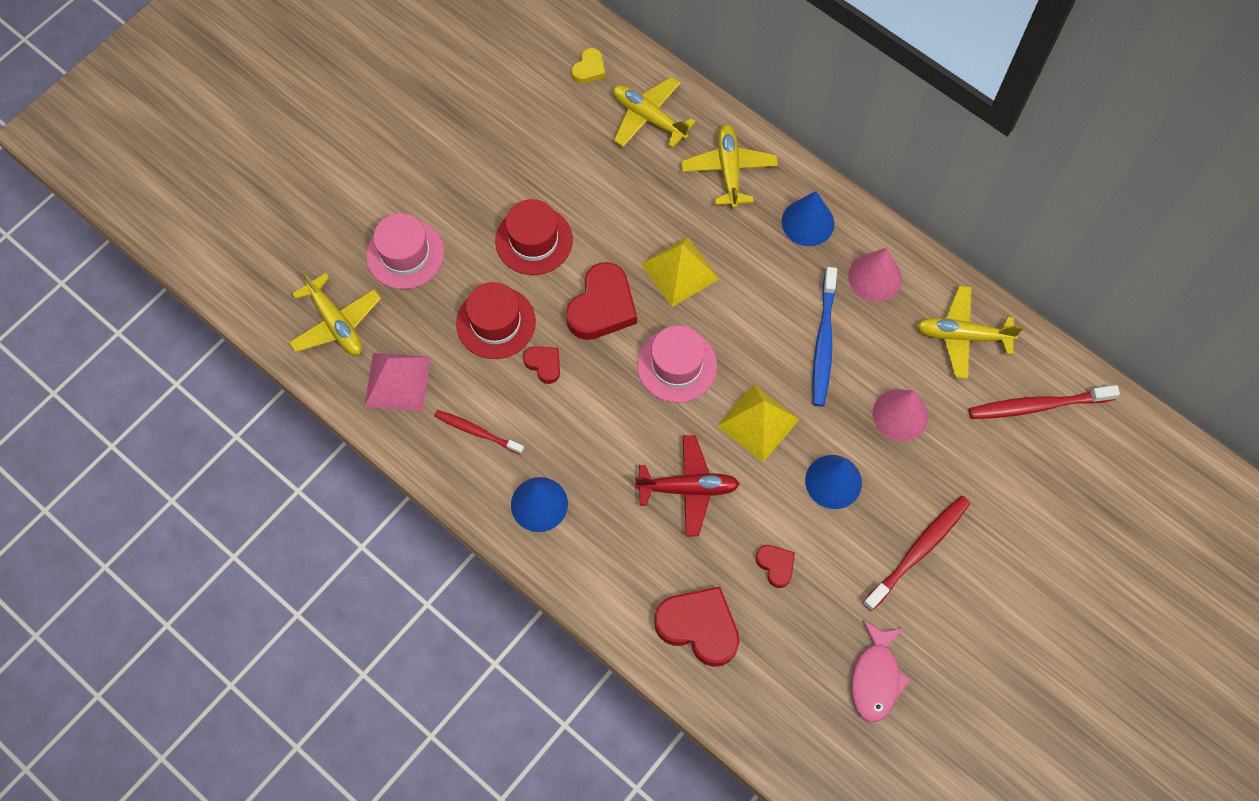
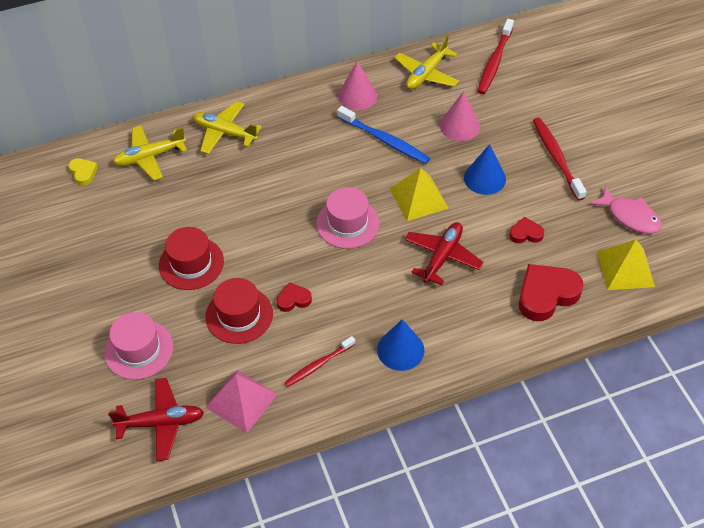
camera: 60 degrees left, 15 degrees down
(336, 323) = (161, 423): yellow plane -> red plane
(602, 307) = (273, 246): red heart -> none
(680, 271) = (279, 191): yellow pyramid -> yellow pyramid (625, 269)
(807, 222) = (294, 110): blue cone -> none

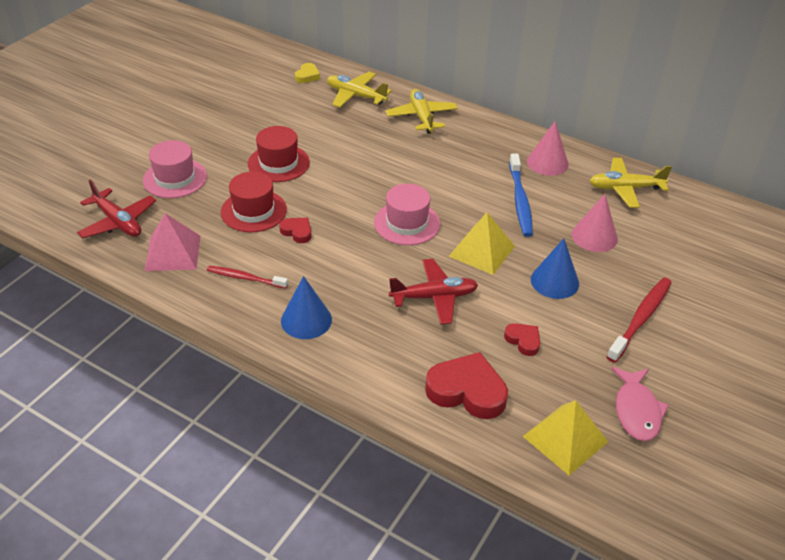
camera: 50 degrees right, 10 degrees down
(494, 62) = (698, 222): red toothbrush -> none

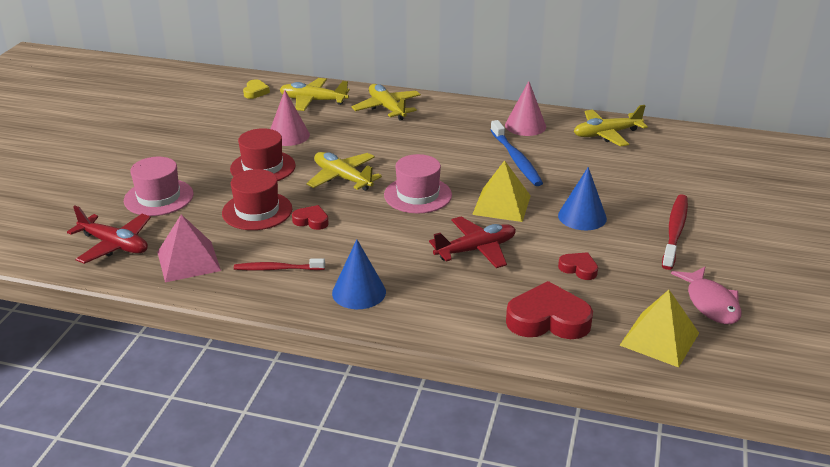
camera: 15 degrees left, 10 degrees down
(345, 190) = (342, 178): none -> yellow plane
(594, 236) = (599, 175): pink cone -> pink cone (288, 135)

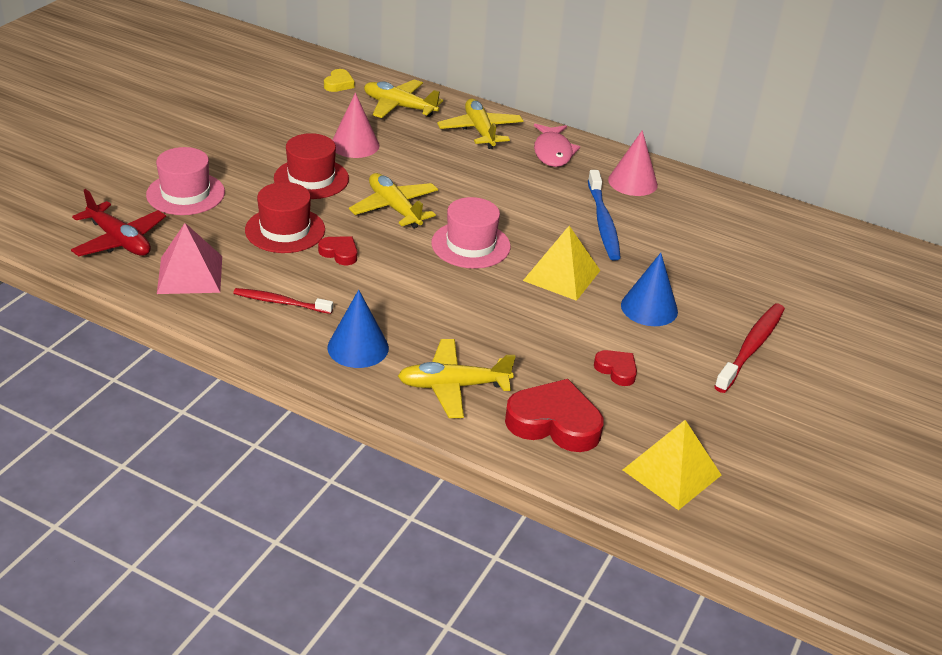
camera: 10 degrees right, 5 degrees up
(476, 250) = (508, 324): red plane -> none
(606, 134) = (725, 210): yellow plane -> yellow plane (453, 386)
(710, 303) = (752, 443): pink fish -> pink fish (553, 152)

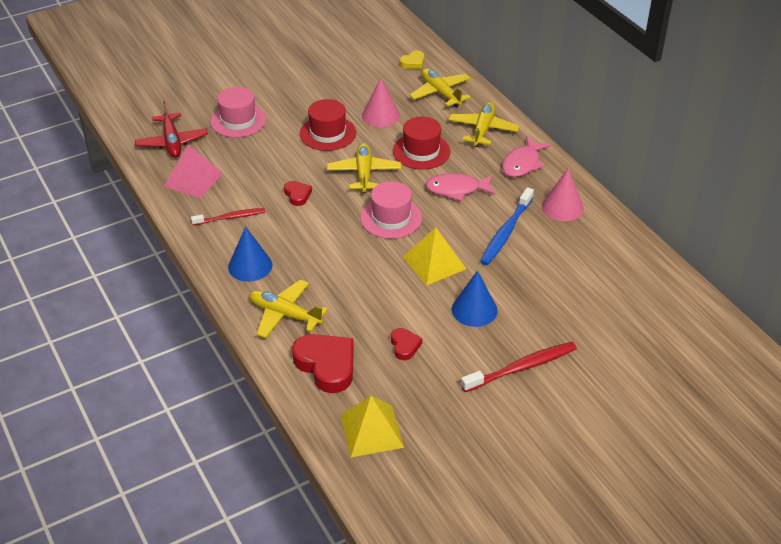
camera: 35 degrees right, 5 degrees up
(280, 302) = (230, 217): red toothbrush -> red toothbrush turned 120 degrees clockwise
(285, 230) = (277, 167): red hat -> red hat (421, 151)
(512, 196) = (457, 189): none -> pink fish

